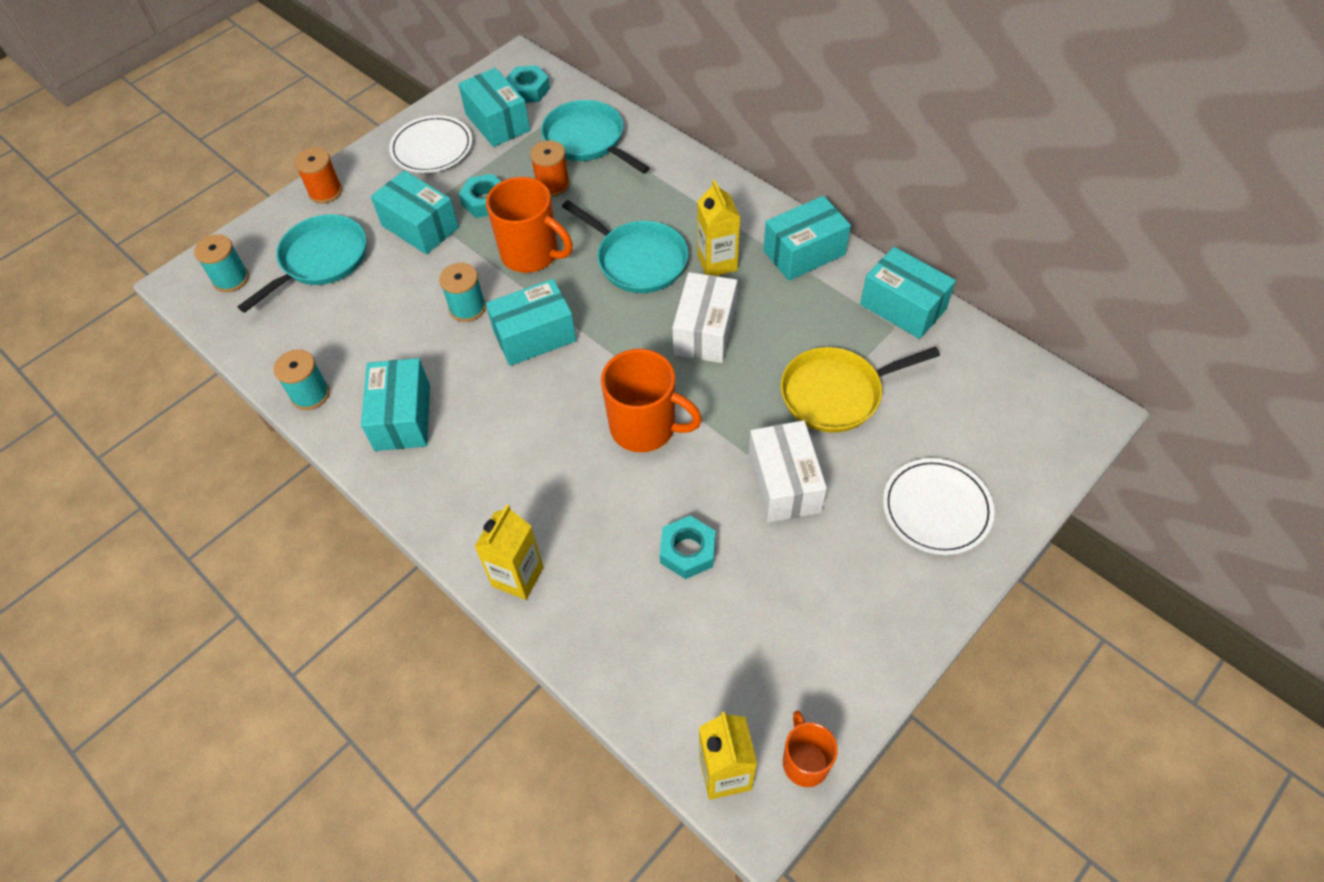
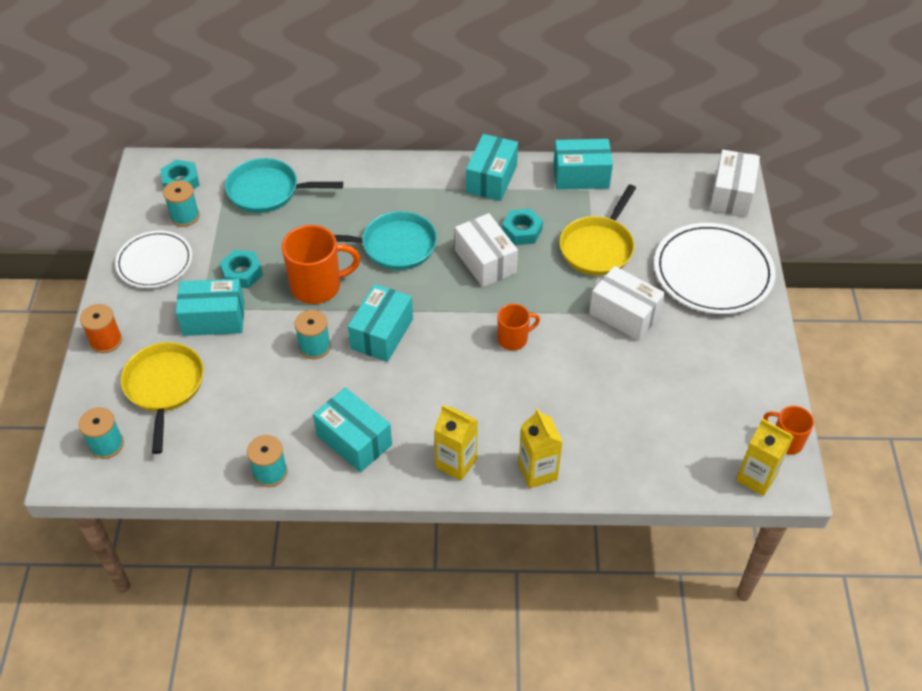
camera: 45 degrees left, 5 degrees down
(320, 260) = (164, 387): turquoise pan -> yellow pan
(497, 122) = (185, 216): turquoise box -> turquoise spool
(552, 185) = (278, 234): orange spool -> none
(645, 427) = (513, 339): orange mug -> orange mug, size x0.58
(687, 551) = (614, 387): turquoise nut -> turquoise nut (522, 231)
(717, 263) = (446, 217): yellow carton -> yellow carton (456, 463)
(936, 508) = (713, 272): white plate -> white plate, size x1.56
(1059, 437) = (731, 195): none -> white box

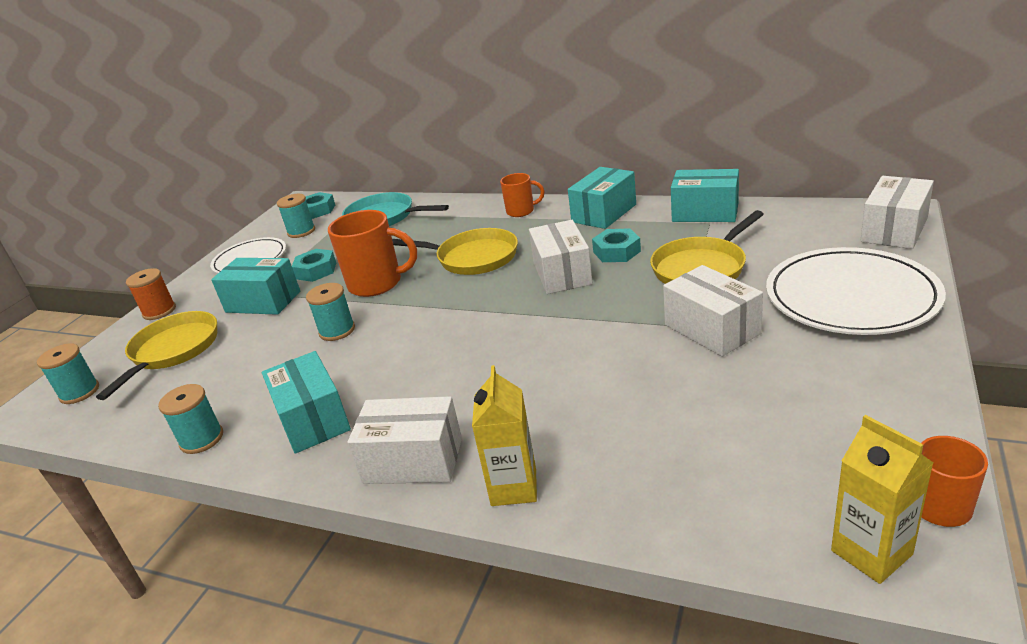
camera: 25 degrees right, 20 degrees down
(382, 334) = (412, 325): turquoise box -> none
(394, 246) = (473, 258): turquoise pan -> yellow pan
(456, 463) = (413, 460): yellow carton -> white box
(513, 339) = (558, 341): orange mug -> orange mug (521, 211)

